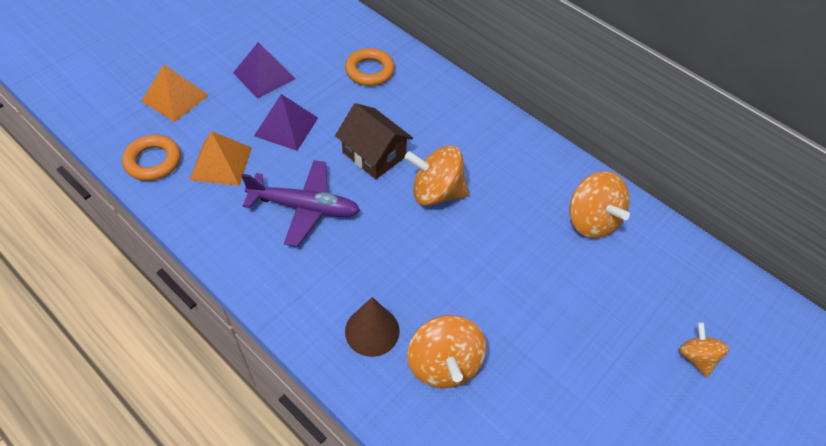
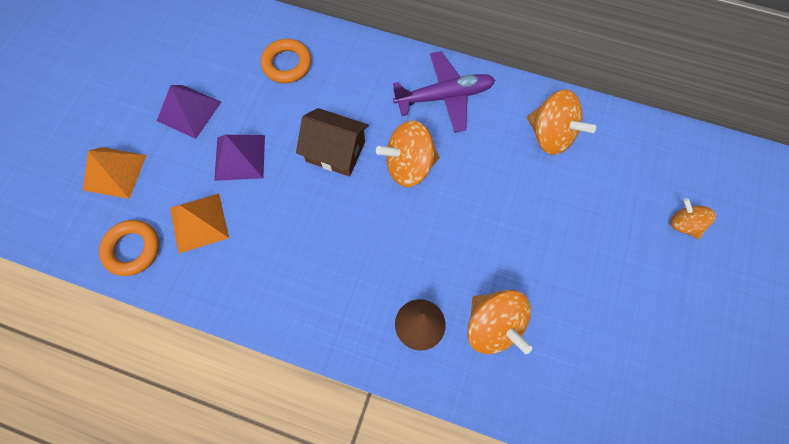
camera: 20 degrees left, 15 degrees up
(304, 207) = (300, 233): purple plane -> purple plane (444, 96)

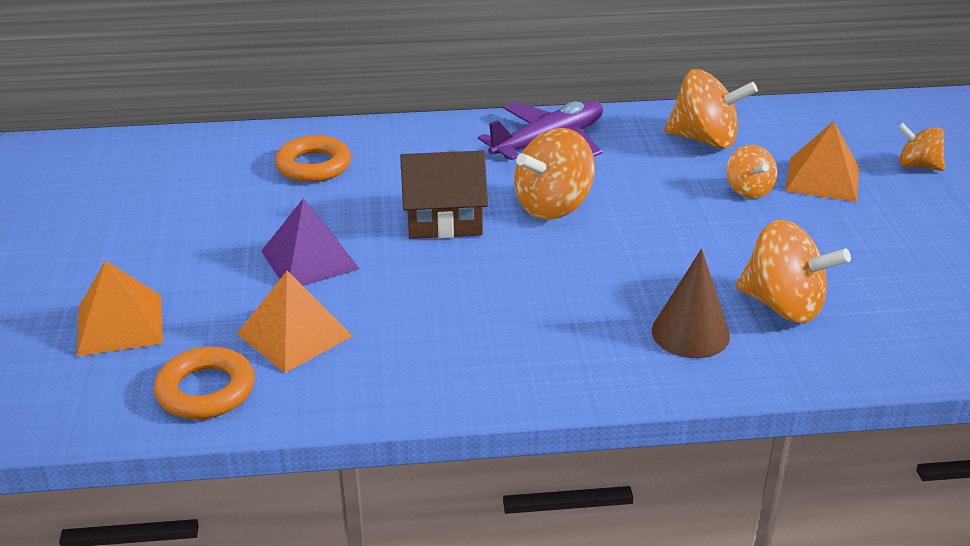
camera: 25 degrees left, 35 degrees down
(189, 111) = (198, 239): purple pyramid -> none
(545, 202) = (748, 190): none -> orange spinning top
(605, 211) = (822, 179): none -> orange pyramid

